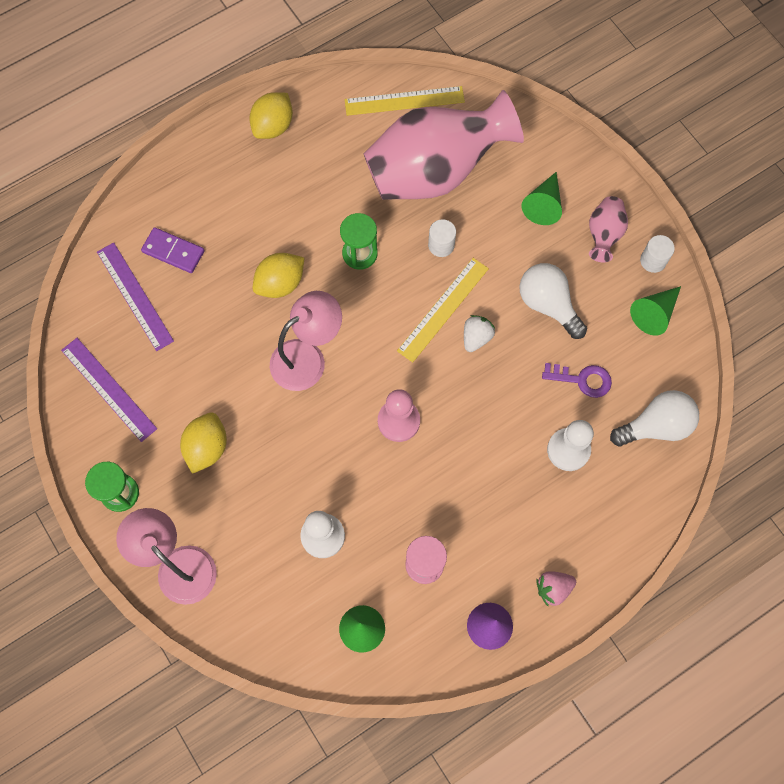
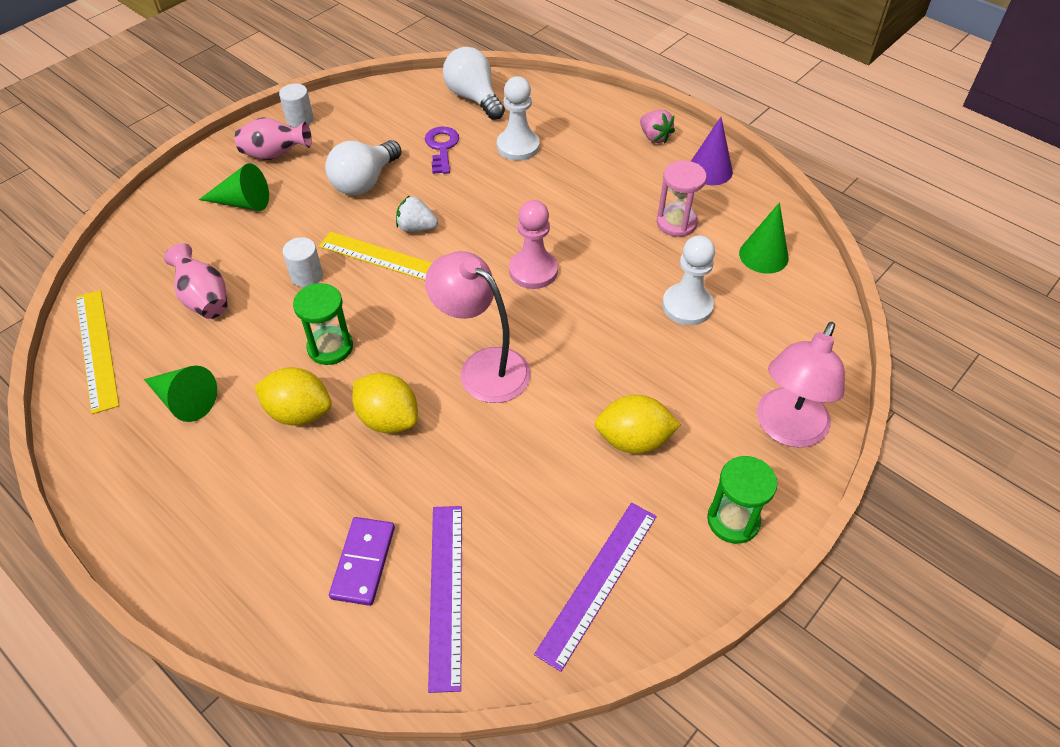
camera: 105 degrees left, 20 degrees down
(135, 296) = (446, 593): purple ruler -> purple ruler turned 45 degrees counterclockwise
(273, 126) = (137, 489): yellow lemon -> yellow lemon (299, 412)
(435, 171) = (204, 299): pink vase -> pink vase, size x0.43
(654, 313) = (358, 112): green cone -> green cone (184, 400)

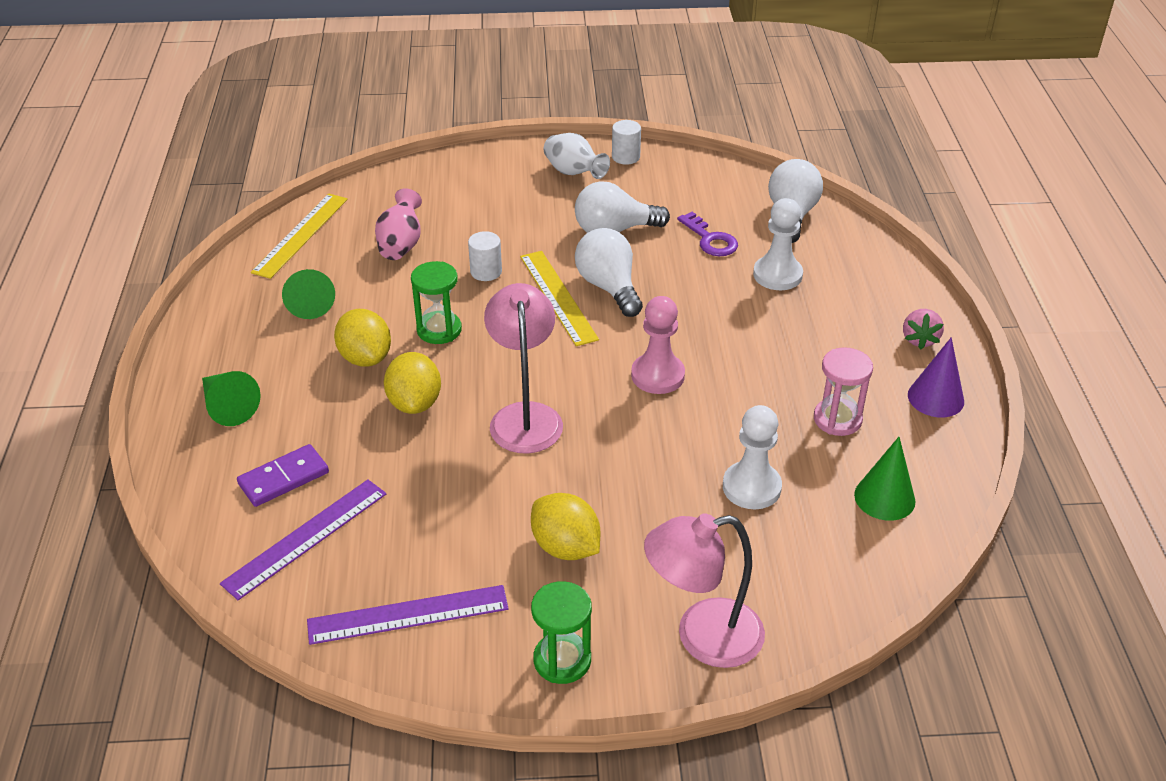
camera: 45 degrees right, 10 degrees down
(242, 202) = (508, 194): green cone -> green cone (227, 406)
(275, 155) = (574, 173): pink vase -> white vase
(416, 228) = (609, 287): white strawberry -> white light bulb
(442, 147) = (710, 239): purple key -> purple key turned 105 degrees clockwise

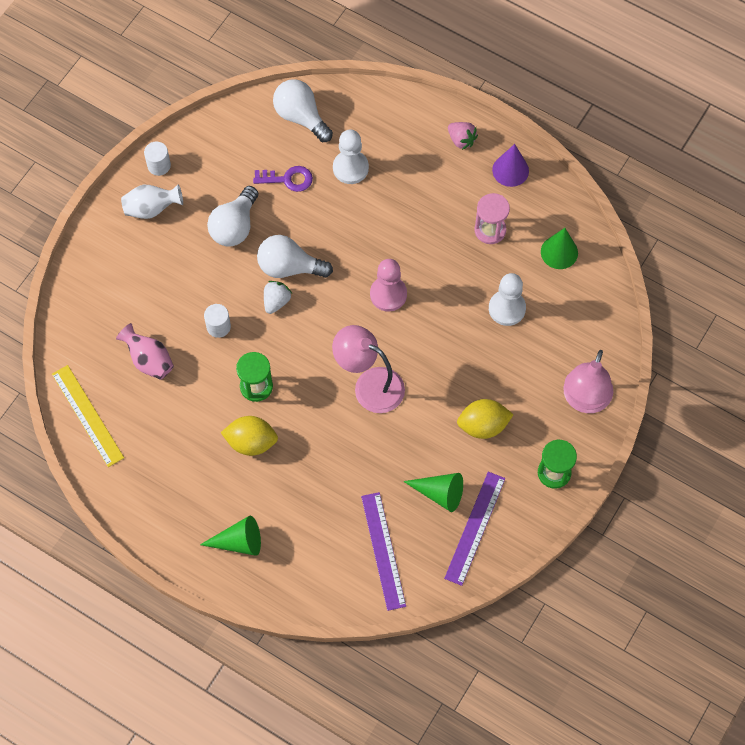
camera: 55 degrees left, 25 degrees up
(283, 478) = (326, 540): purple domino -> none
(309, 301) = (168, 446): green cone -> green cone (440, 493)
(415, 403) = (314, 437): yellow lemon -> none
(558, 297) = (276, 301): yellow ruler -> white strawberry

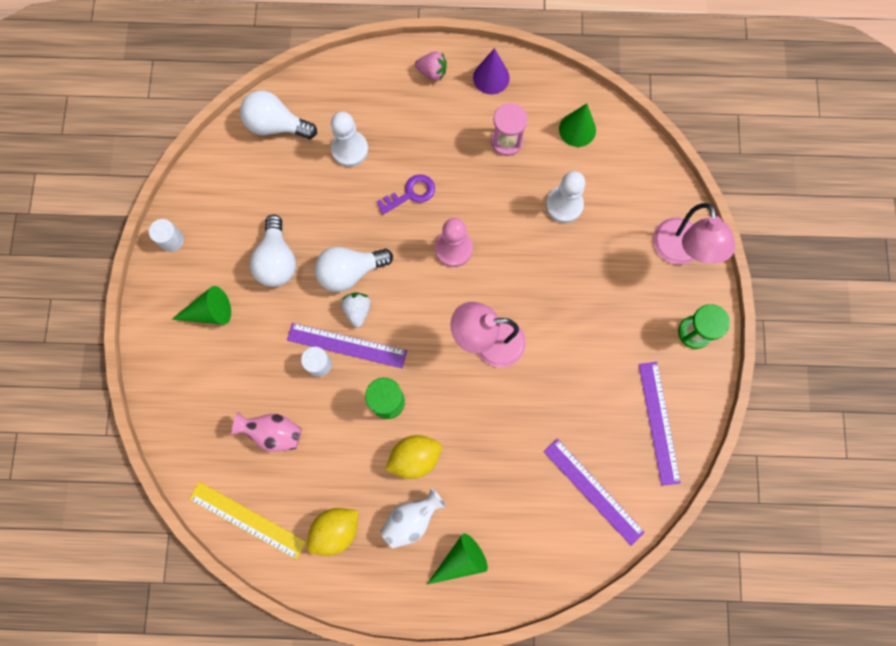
camera: 30 degrees left, 10 degrees up
(152, 209) = (189, 285): white vase -> white vase (412, 519)
(250, 324) = (347, 345): none -> purple ruler
(288, 179) = (299, 190): purple key -> purple key (411, 193)
(440, 493) = (609, 408): green cone -> green cone (209, 312)
(483, 425) = (608, 324): yellow lemon -> yellow lemon (336, 530)

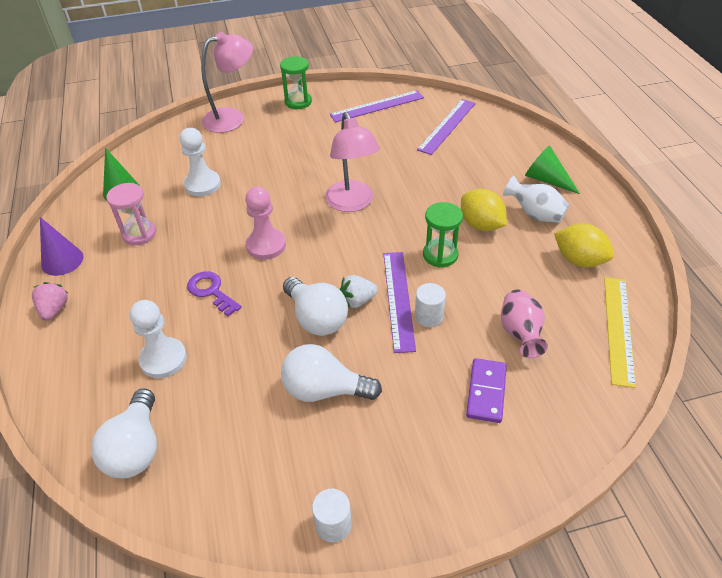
camera: 105 degrees left, 30 degrees down
(209, 312) = (415, 441): green cone -> none
(230, 380) = (486, 392): none -> purple domino
(277, 260) = (324, 390): white light bulb -> white light bulb turned 150 degrees counterclockwise

